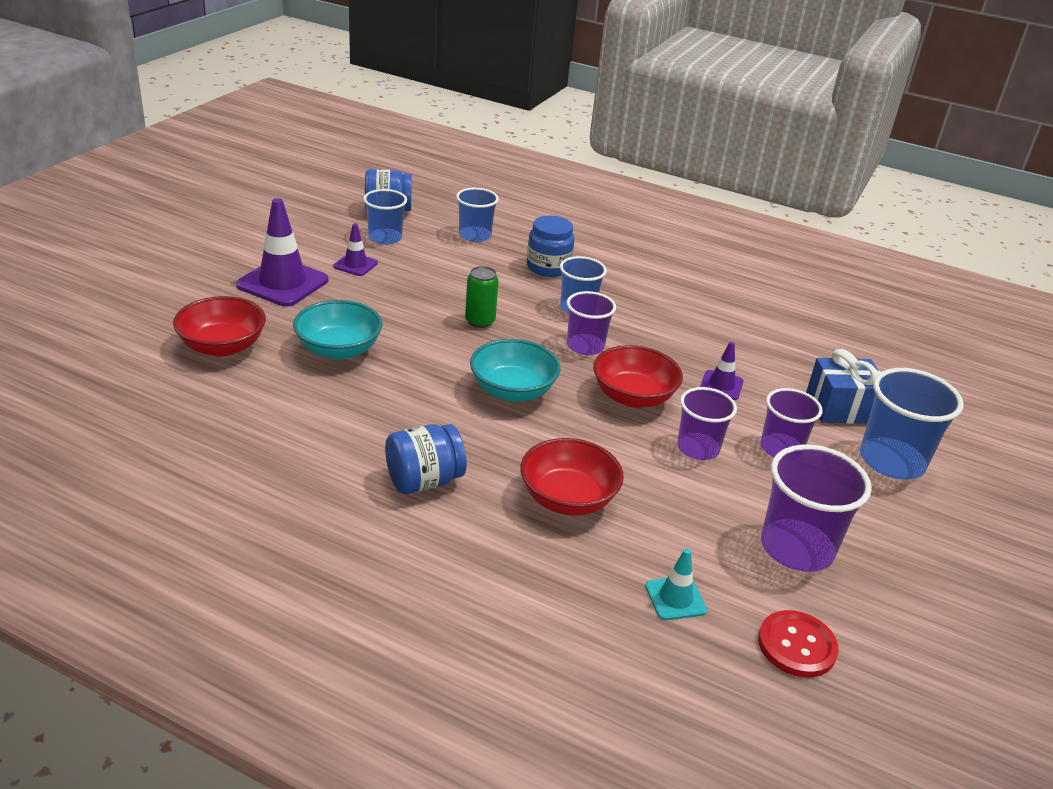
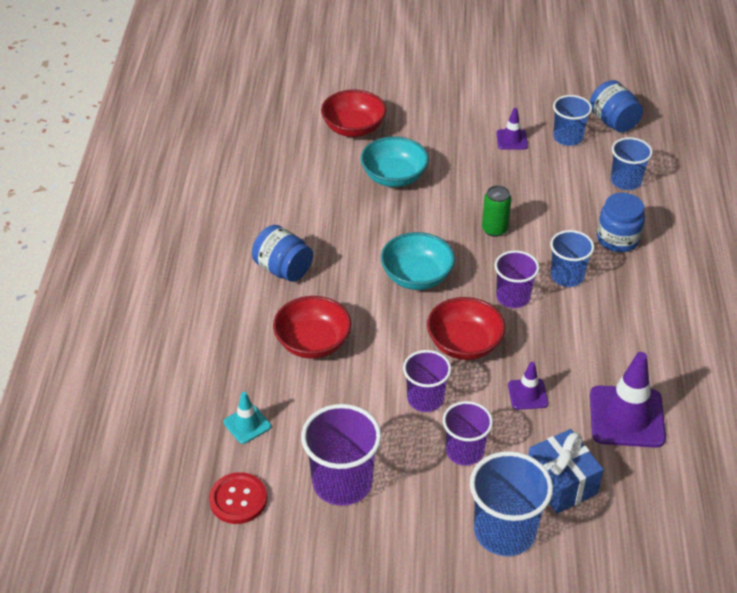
camera: 70 degrees right, 10 degrees up
(283, 283) = (452, 118): purple traffic cone -> purple traffic cone (626, 417)

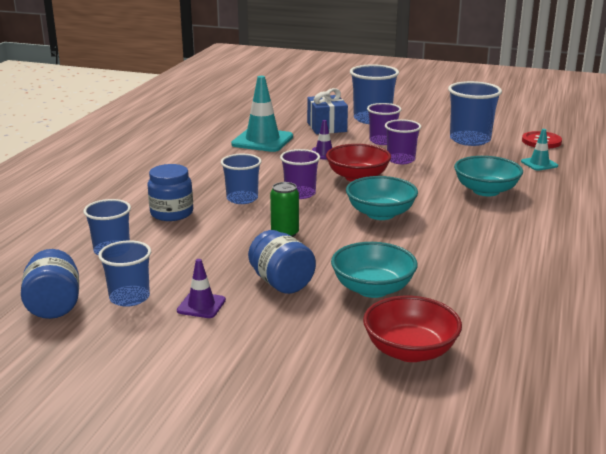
camera: 165 degrees left, 20 degrees down
(283, 269) = (513, 233): blue jar -> blue jar (281, 283)
(313, 343) = (486, 191): red bowl -> turquoise bowl
(342, 482) = (470, 140): purple cup -> blue cup
(626, 417) = (262, 141): purple traffic cone -> turquoise traffic cone

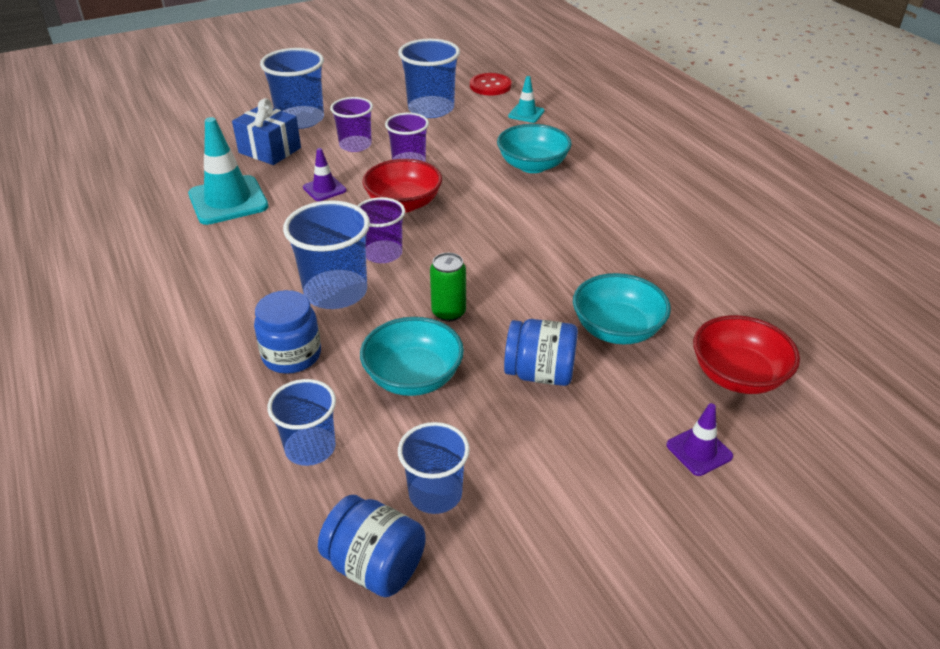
camera: 45 degrees left, 15 degrees up
(201, 305) = (517, 451): purple traffic cone -> purple traffic cone (699, 451)
(242, 199) = (335, 292): blue cup -> blue cup, size x1.54
(380, 214) = (492, 239): turquoise bowl -> turquoise bowl (413, 377)

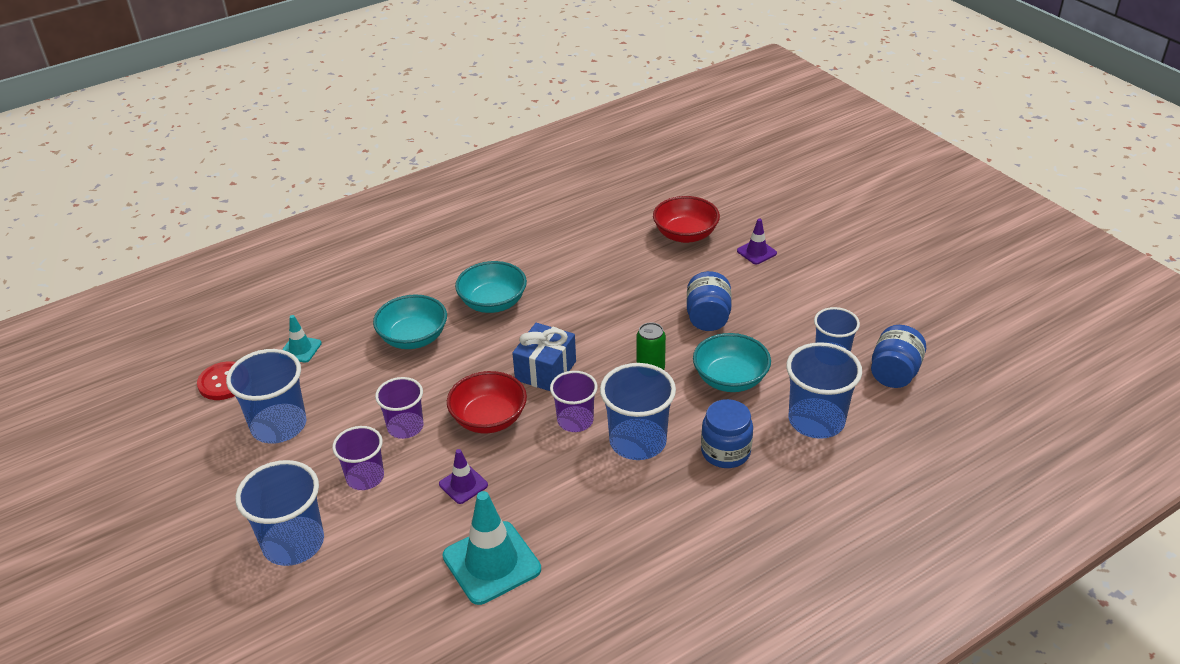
camera: 95 degrees left, 0 degrees up
(270, 150) = (374, 554): blue gift -> blue gift (545, 371)
(310, 448) = (816, 420): blue cup -> blue cup, size x1.54
(617, 329) = (651, 284): turquoise bowl -> turquoise bowl (493, 303)

